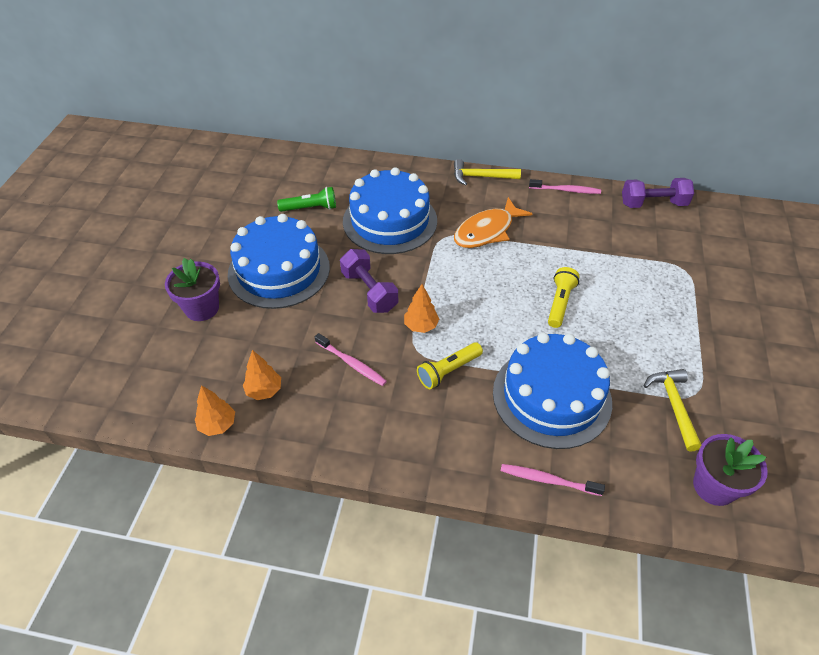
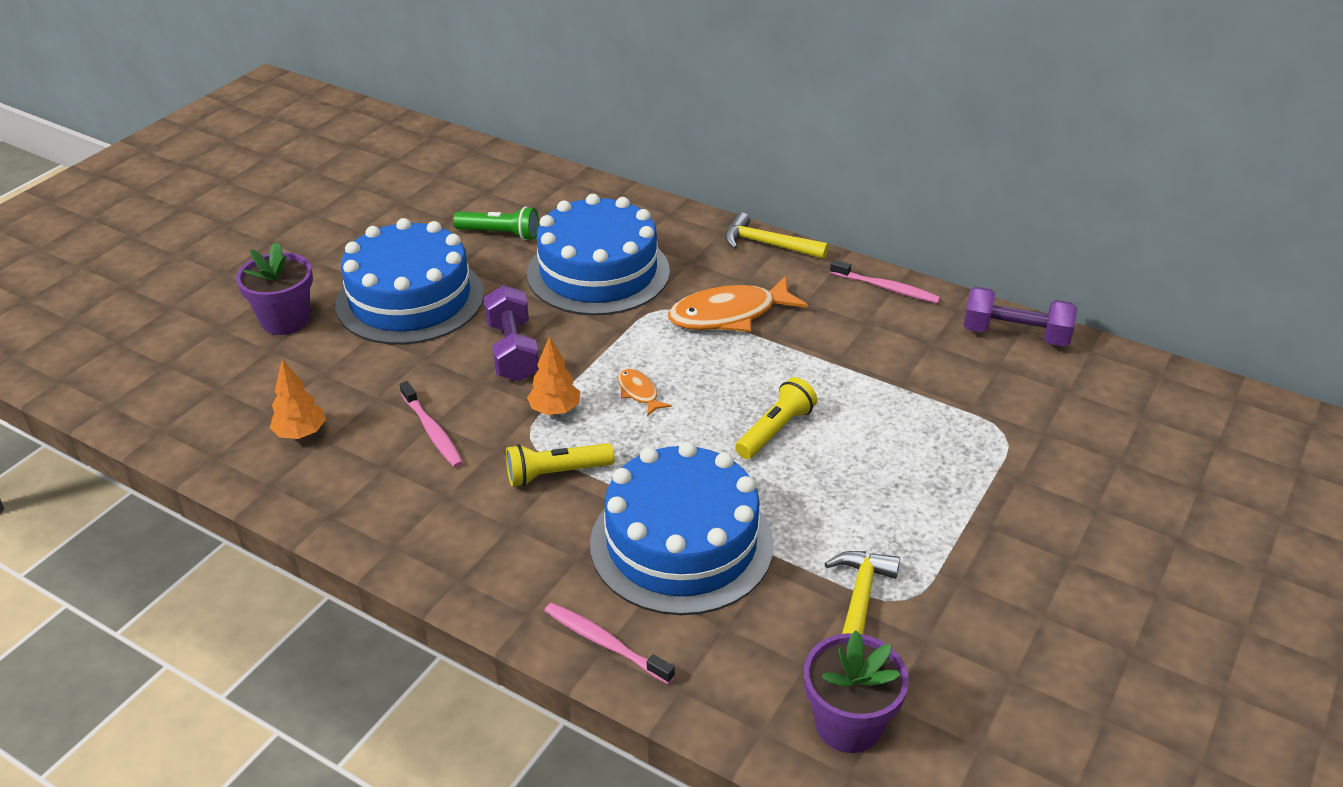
camera: 20 degrees right, 10 degrees down
(218, 425) = (220, 457): orange tree -> none
(465, 299) = (639, 392): none -> orange fish

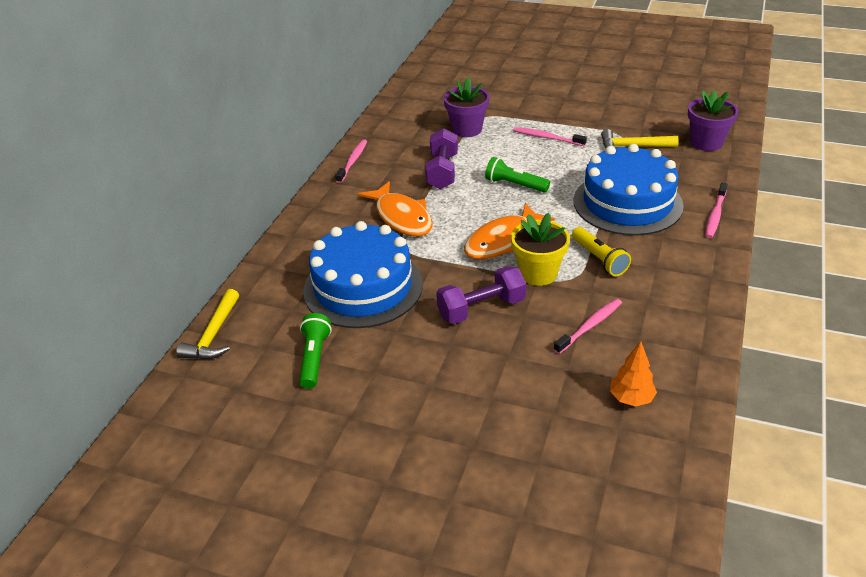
camera: 100 degrees left, 0 degrees up
(285, 320) = (491, 468): purple flower pot -> purple flower pot (467, 129)
(410, 299) = (431, 389): blue cake -> none
(555, 410) = (538, 273): orange tree -> yellow flower pot
(639, 392) = (503, 241): orange fish -> orange fish, size x2.07
(767, 244) = (307, 213): yellow hammer -> yellow hammer (214, 335)
(775, 430) = (515, 185): yellow flashlight -> green flashlight
(915, 498) = (547, 138): none -> pink toothbrush
(1015, 335) = (390, 118): purple dumbbell -> purple dumbbell (442, 171)

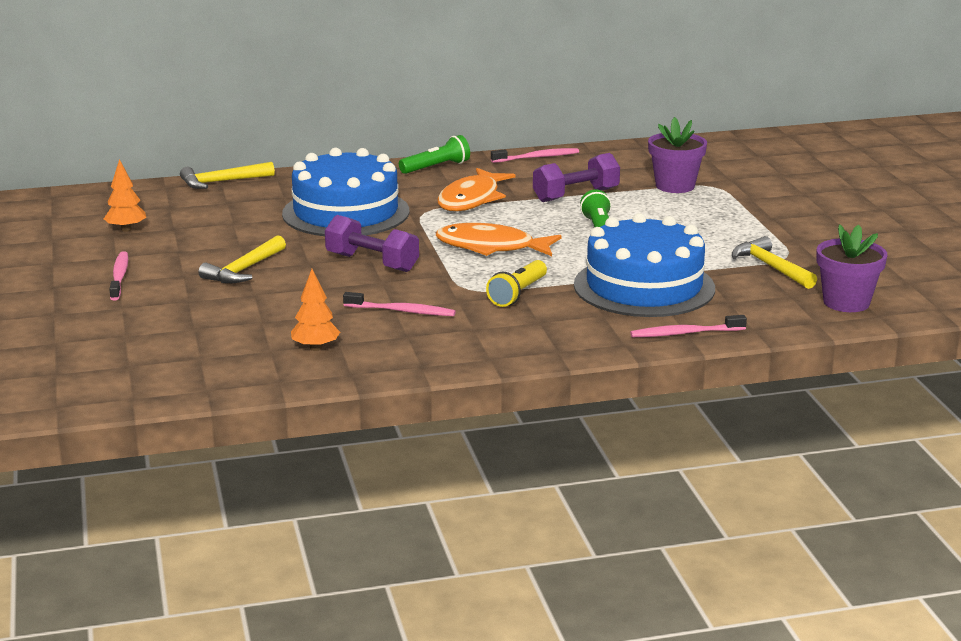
camera: 55 degrees right, 15 degrees down
(261, 437) = (126, 229): none -> orange tree
(314, 358) = (233, 221): green flashlight -> green flashlight (436, 167)
(432, 387) = (244, 270): none -> yellow hammer
(538, 273) = (457, 273): yellow flower pot -> none
(547, 138) = (719, 224): pink toothbrush -> pink toothbrush (119, 277)

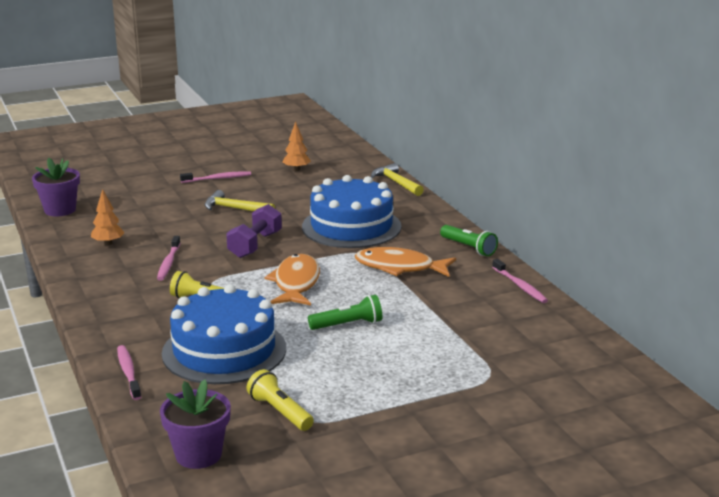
camera: 80 degrees right, 0 degrees up
(576, 195) = (430, 309): purple dumbbell -> none
(675, 186) = (479, 356): purple flower pot -> purple flower pot (60, 210)
(770, 267) = (280, 412): yellow hammer -> yellow flashlight

